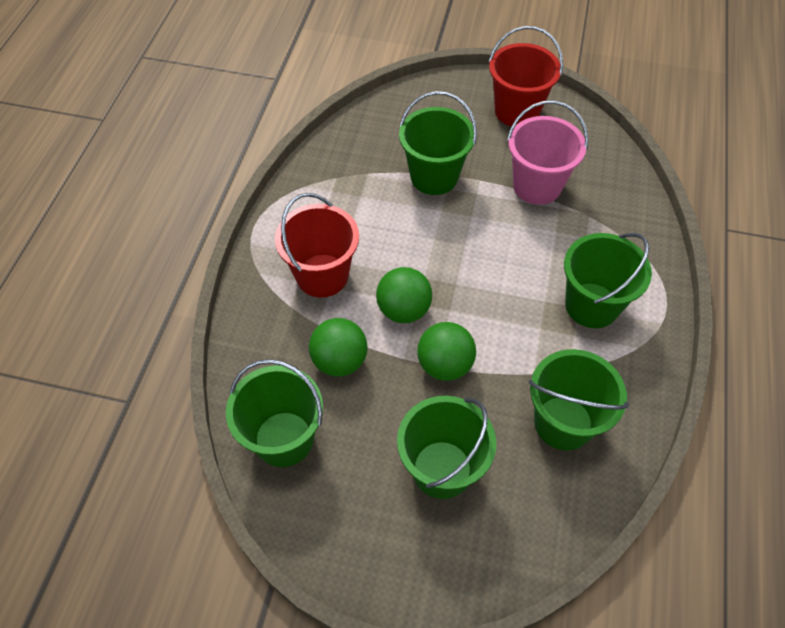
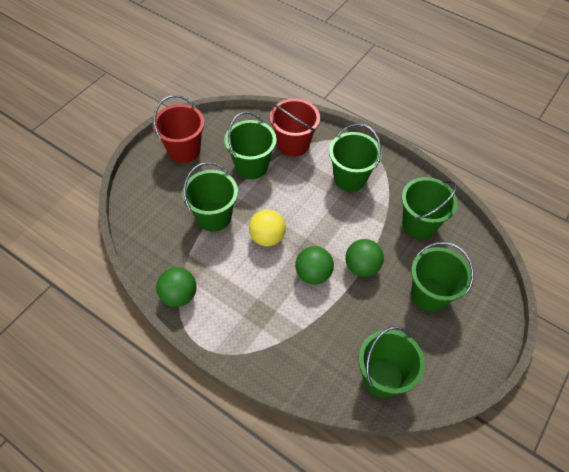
camera: 70 degrees left, 0 degrees up
(322, 275) = (264, 313): red bucket -> red bucket (293, 144)
(339, 361) = (336, 324): green ball -> green ball (179, 295)
(433, 241) = (267, 237): none -> yellow ball
(537, 186) = (251, 166): pink bucket -> green bucket

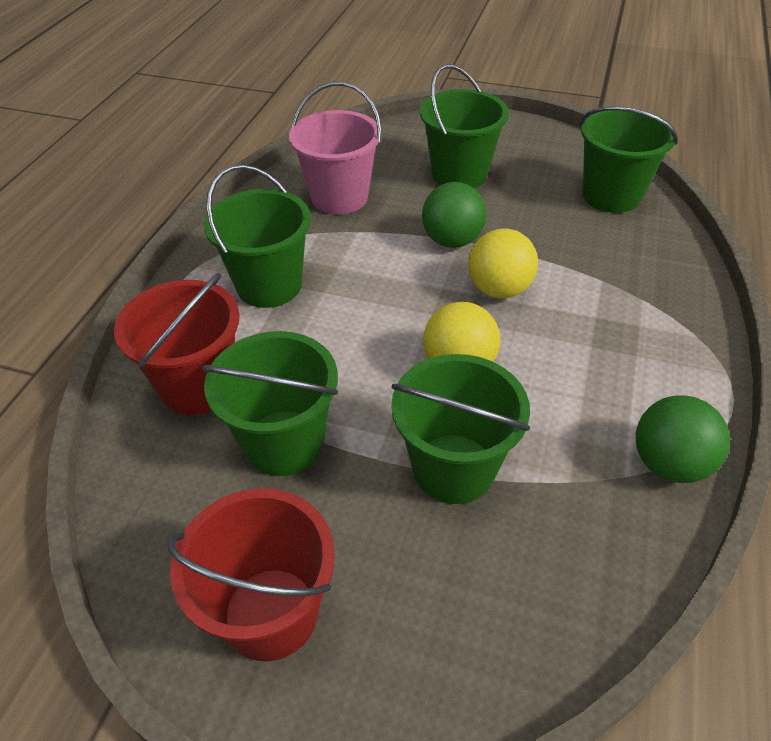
camera: 105 degrees left, 10 degrees down
(313, 274) = (499, 289): green ball -> yellow ball
(419, 224) = (339, 197): green bucket -> pink bucket

